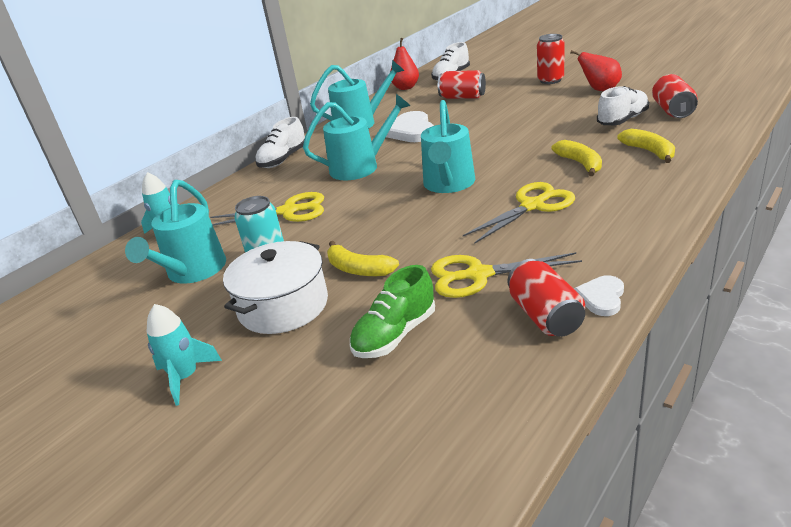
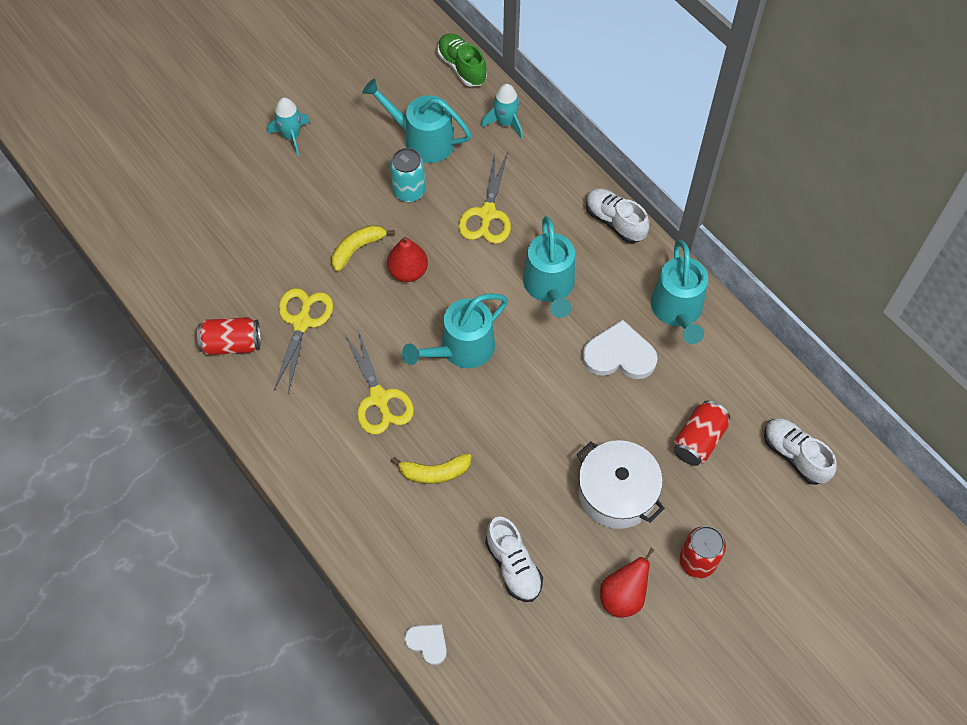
camera: 100 degrees right, 30 degrees up
(283, 306) = (338, 195): white pot -> white pot (617, 493)
(395, 335) = (265, 254): green shoe -> green shoe (462, 67)
(405, 87) = (783, 389): red pear -> red pear (408, 271)
(448, 184) = (461, 349): turquoise watering can -> turquoise watering can turned 60 degrees counterclockwise
(601, 297) = (230, 385): white heart -> white heart (427, 643)
(649, 152) = (421, 544): yellow banana -> none
(672, 111) = (506, 629): red can -> none

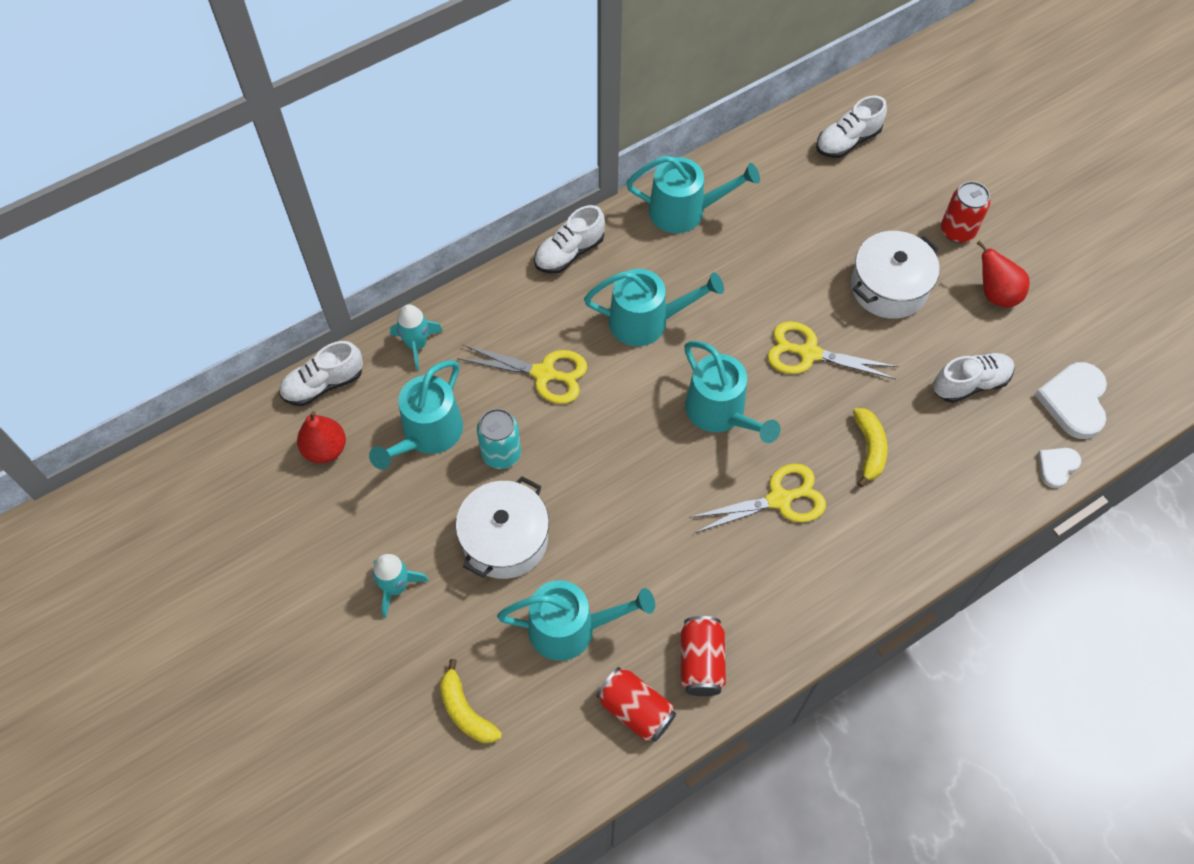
camera: 85 degrees left, 0 degrees up
(260, 252) = (571, 628): none -> turquoise watering can
(302, 322) = (675, 580): yellow scissors -> yellow scissors (808, 353)
(333, 201) = (505, 539): none -> white pot
(357, 249) = (577, 514): yellow banana -> yellow banana (465, 711)
(408, 271) = (614, 461): red pear -> red pear (325, 449)
(462, 67) = (323, 384): green shoe -> white shoe
(619, 355) = (734, 267): white heart -> white heart (1074, 401)
(698, 440) = (831, 213): red can -> red can (635, 710)

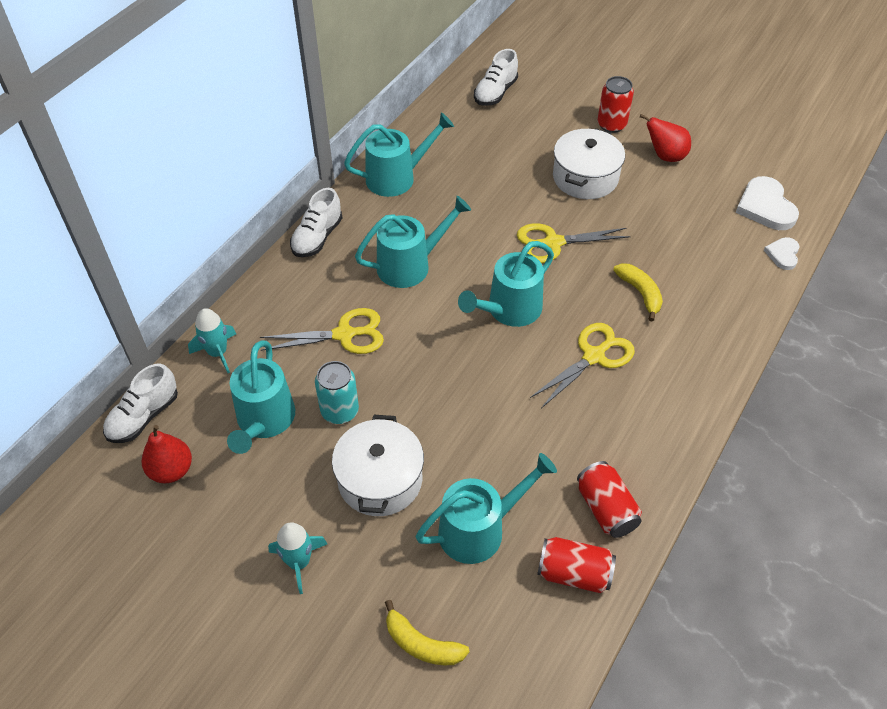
camera: 25 degrees left, 10 degrees down
(720, 413) = (509, 310): turquoise watering can -> turquoise watering can turned 105 degrees clockwise
(970, 383) = (685, 221): white shoe -> none

